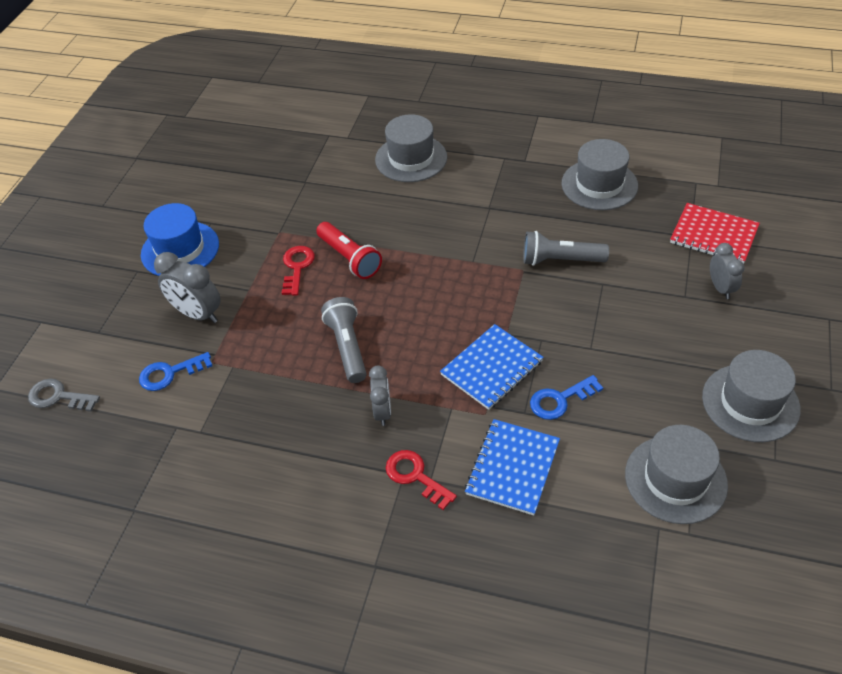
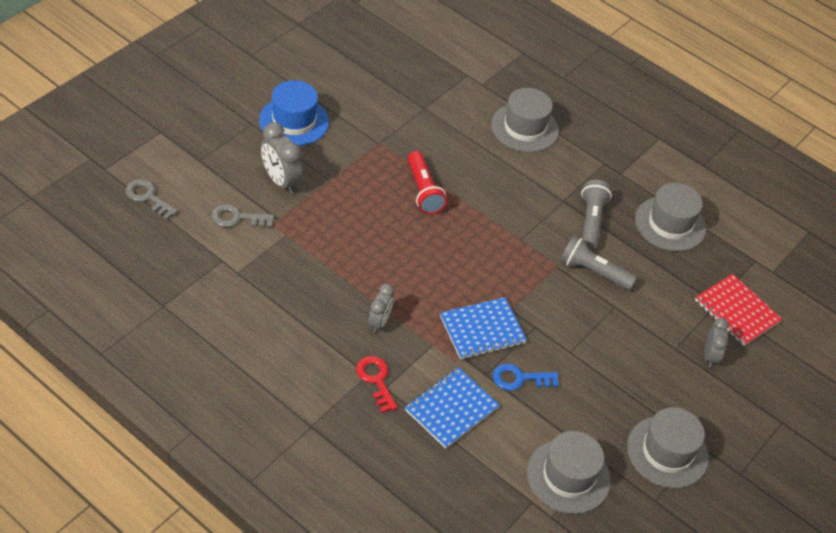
camera: 15 degrees right, 0 degrees up
(170, 373) = (237, 218): blue key -> grey key
(297, 267) = (377, 179): red key -> none
(347, 347) = (381, 261): grey flashlight -> grey flashlight (591, 221)

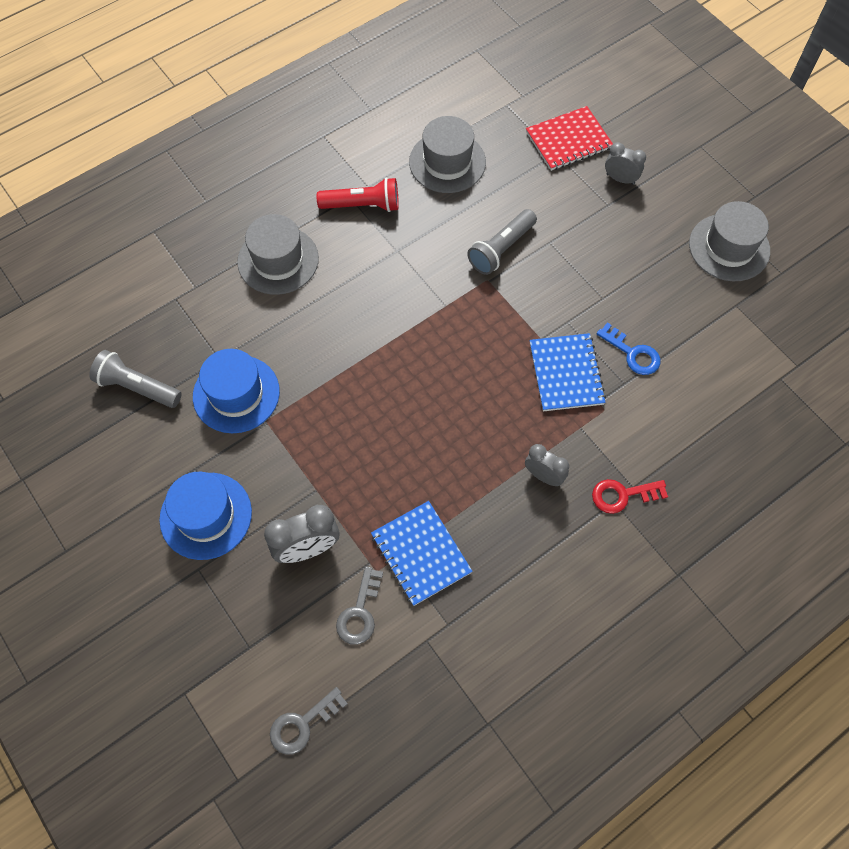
camera: 70 degrees left, 15 degrees up
(397, 122) = (236, 394): none -> blue hat
(423, 191) = (355, 389): red flashlight -> red flashlight (362, 205)
(451, 409) = (666, 427): blue notebook -> blue notebook (421, 553)
(519, 378) = (633, 353): blue key -> blue key turned 60 degrees counterclockwise
(568, 476) = (753, 339): grey hat -> none
(591, 221) = (431, 232): grey flashlight -> grey flashlight (137, 387)

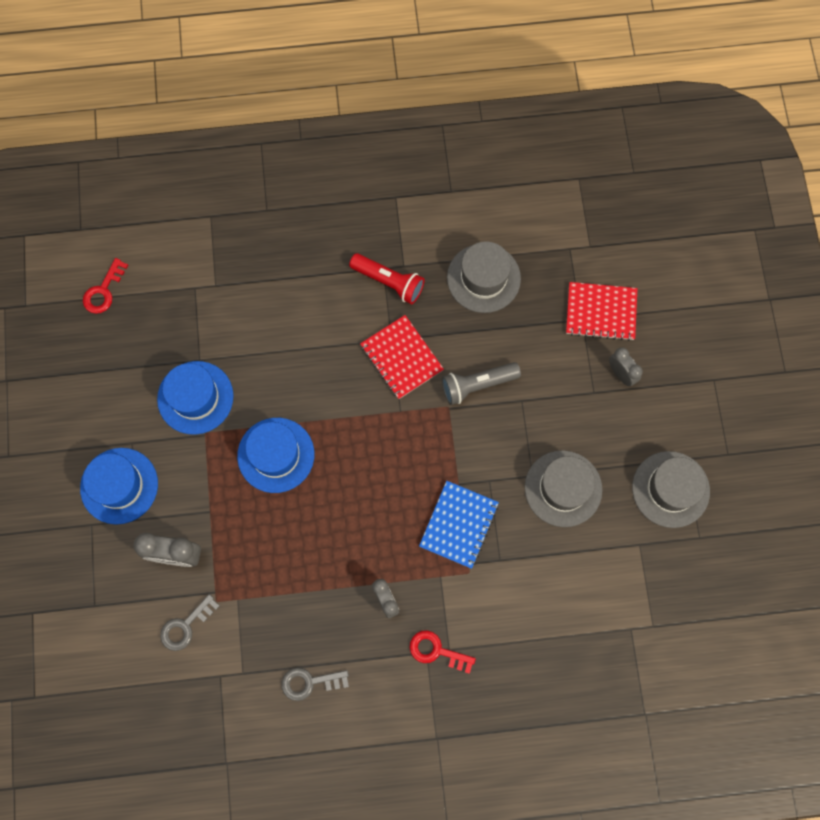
camera: 30 degrees right, 10 degrees up
(81, 346) = (103, 291): none -> red key
(137, 387) = (126, 350): grey flashlight -> none
(278, 260) = (292, 296): grey hat -> grey hat (563, 488)
(302, 724) = (98, 684): grey key -> grey key (309, 682)
(350, 404) = (276, 455): none -> blue hat
(416, 261) = (401, 358): none -> red notebook
(421, 553) = (256, 607): blue notebook -> none
(633, 353) = (524, 538): blue key -> none

